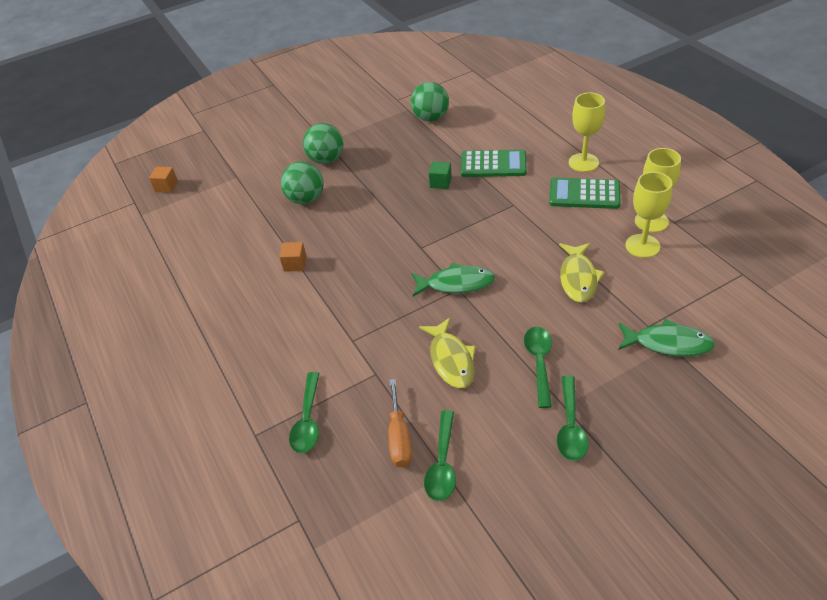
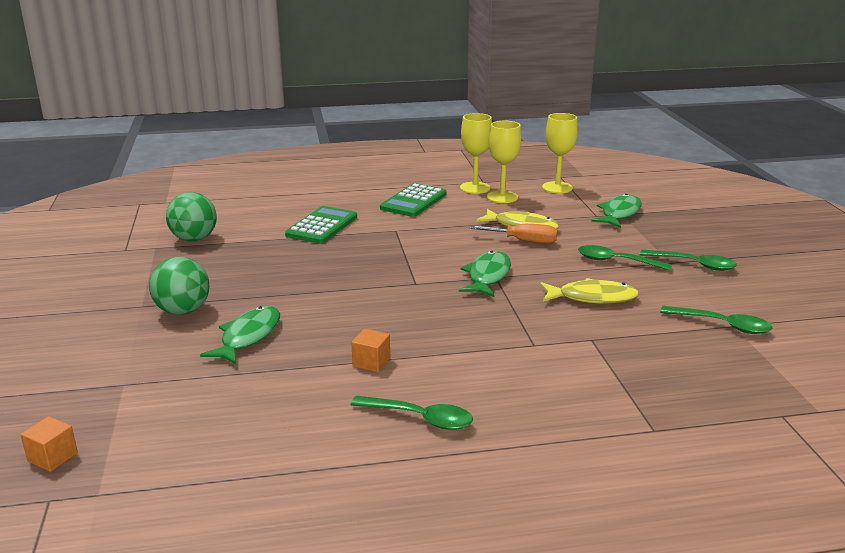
camera: 75 degrees left, 20 degrees down
(306, 199) = (248, 336): green ball -> green fish
(308, 420) = (643, 390): green spoon -> green spoon (420, 418)
(399, 437) = (684, 341): orange screwdriver -> orange screwdriver (524, 241)
(440, 182) = (318, 255): green cube -> none
(583, 162) = (368, 192): yellow goblet -> yellow goblet (557, 187)

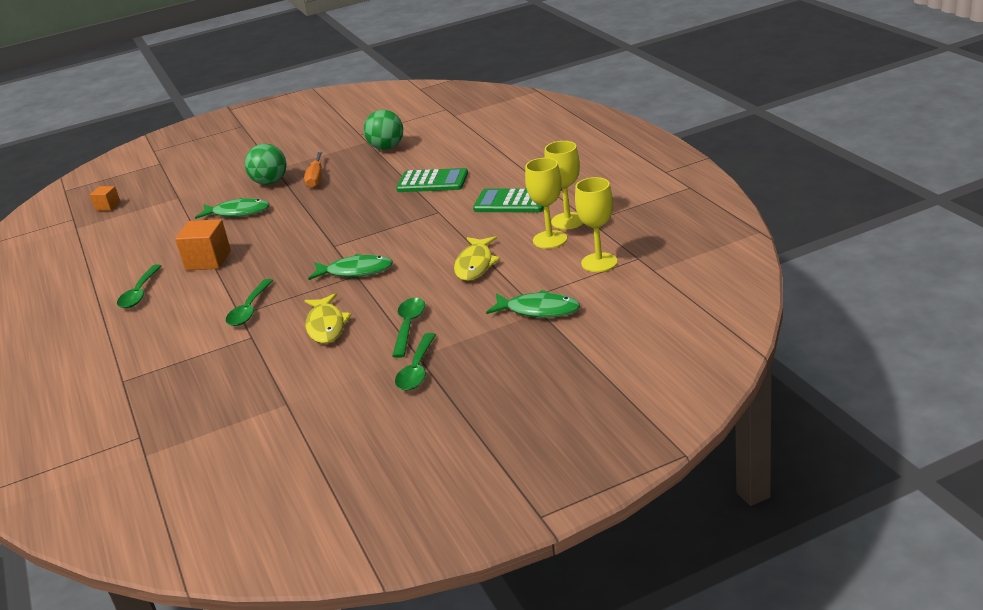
camera: 80 degrees right, 5 degrees up
(371, 362) = (208, 260): orange cube -> orange cube, size x1.76
(524, 241) = (439, 272): orange screwdriver -> orange screwdriver (316, 179)
(722, 325) = (286, 397): green spoon -> green spoon (249, 309)

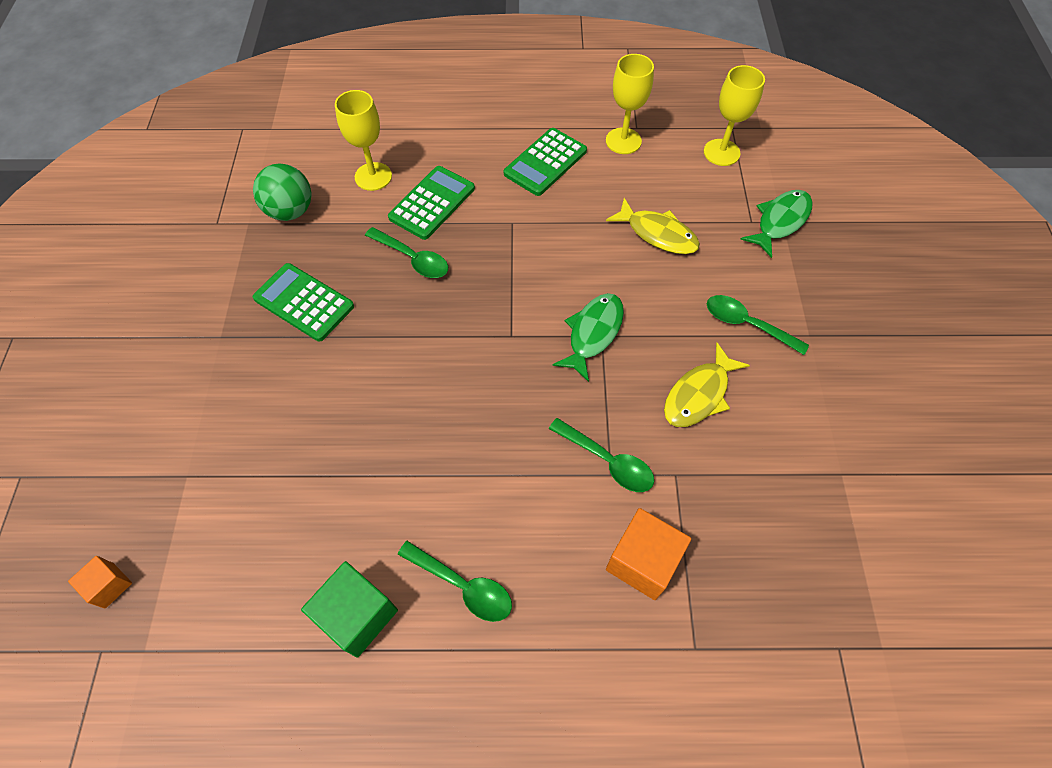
camera: 70 degrees left, 30 degrees up
(111, 271) = (357, 615): none -> green cube
(208, 260) = (434, 479): orange cube -> orange cube (642, 561)
(238, 212) = (318, 411): green fish -> none
(270, 182) = (260, 353): green ball -> none
(316, 179) = (304, 302): orange screwdriver -> green calculator
(326, 326) = (699, 394): yellow fish -> yellow fish turned 120 degrees clockwise
(417, 370) = (835, 343): green spoon -> green spoon (413, 259)
(550, 239) = (650, 166): yellow goblet -> yellow goblet (373, 176)

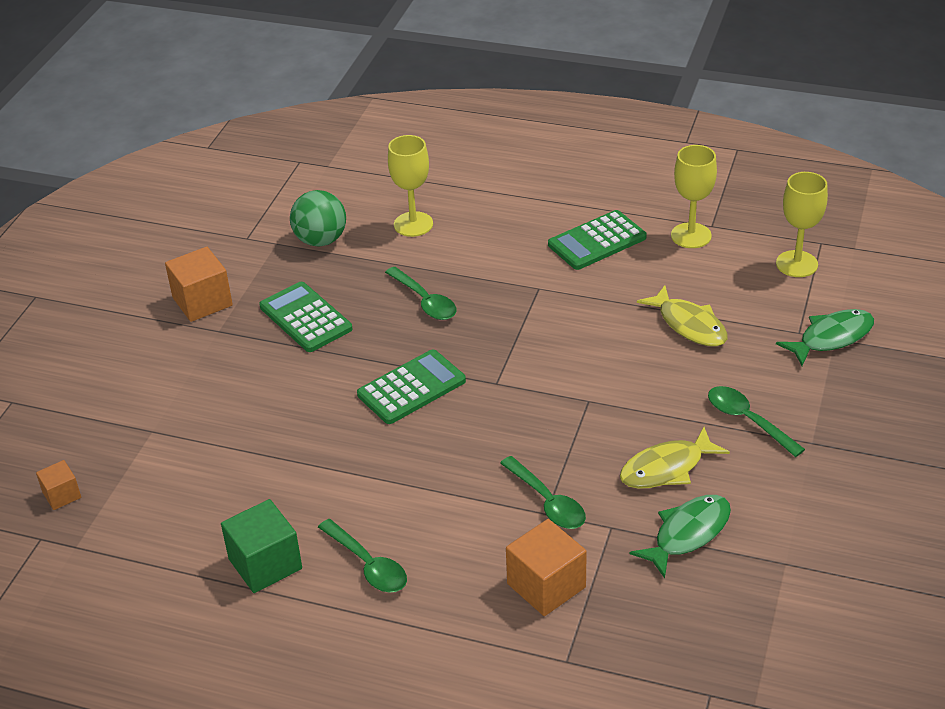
camera: 20 degrees right, 20 degrees down
(193, 306) = (202, 301): none -> orange cube
(432, 203) = (463, 257): green calculator -> green calculator (411, 388)
(593, 333) = (580, 397): green fish -> green fish (688, 534)

